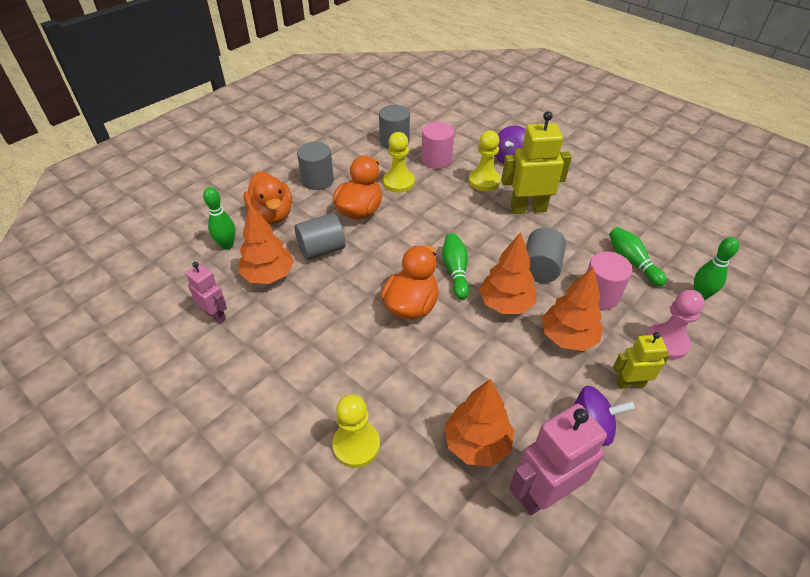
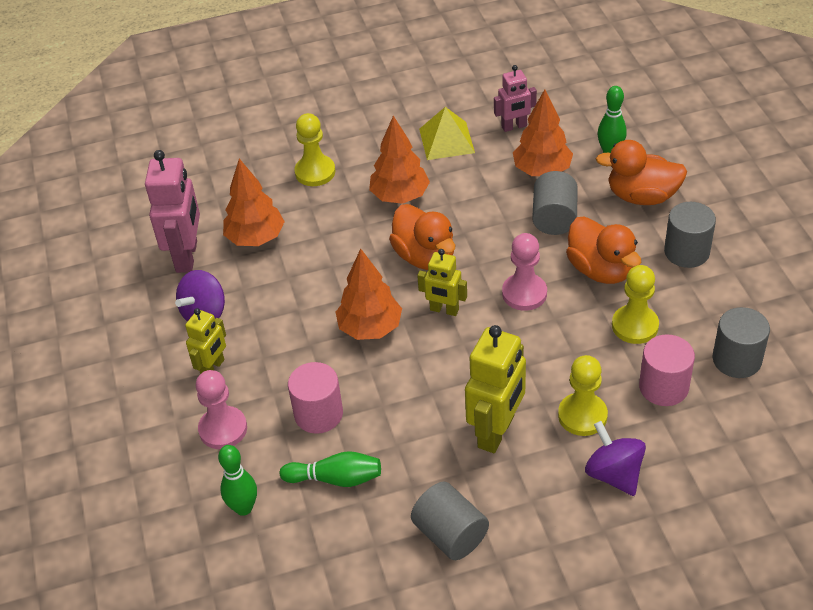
camera: 125 degrees right, 0 degrees up
(256, 356) = (446, 140): none -> yellow pyramid
(408, 237) = (524, 293): none -> pink pawn
(455, 271) = (444, 310): green bowling pin -> yellow robot
(540, 268) = (393, 385): grey cylinder -> grey cylinder (450, 534)
(568, 337) = (294, 353): orange tree -> orange tree (400, 196)

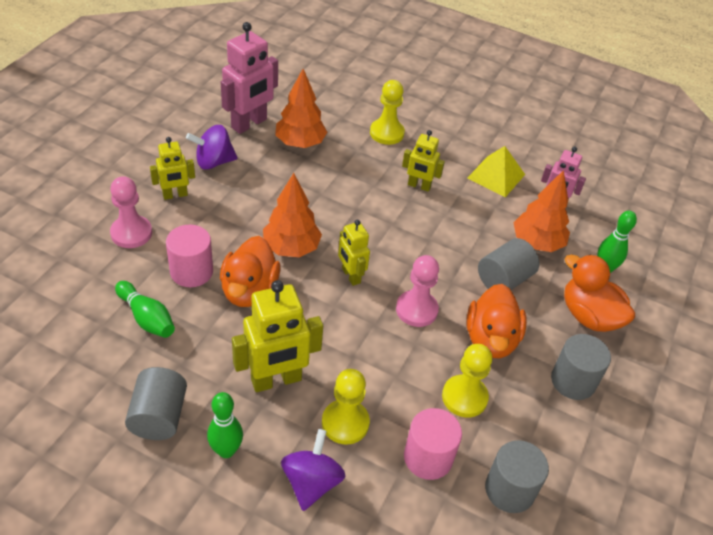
camera: 35 degrees right, 0 degrees up
(243, 508) = (78, 287): green bowling pin -> green bowling pin (226, 450)
(400, 196) = (419, 186): orange tree -> yellow robot
(425, 256) = (384, 234): orange duck -> orange duck (249, 290)

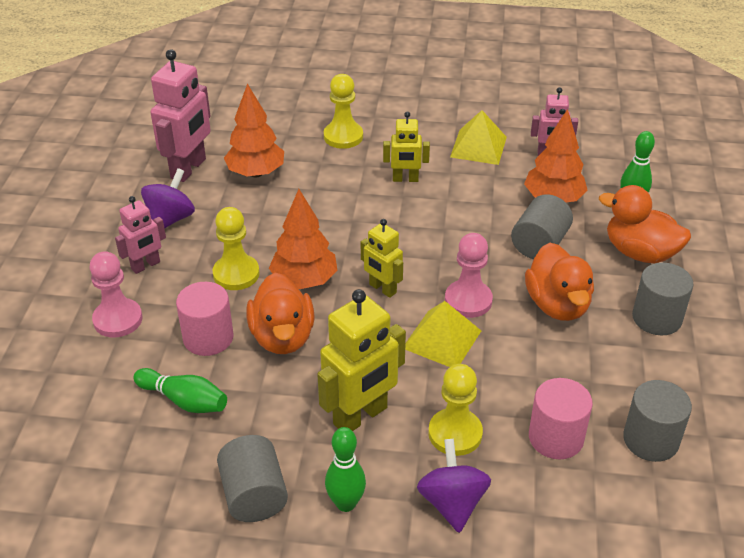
camera: 15 degrees left, 5 degrees down
(175, 195) = (146, 265): yellow robot -> pink robot
(213, 162) = (170, 219): purple spinning top -> purple spinning top turned 150 degrees clockwise
(377, 336) = (441, 339): none -> yellow pyramid
(464, 397) = (561, 368): yellow pawn -> yellow pawn (236, 274)

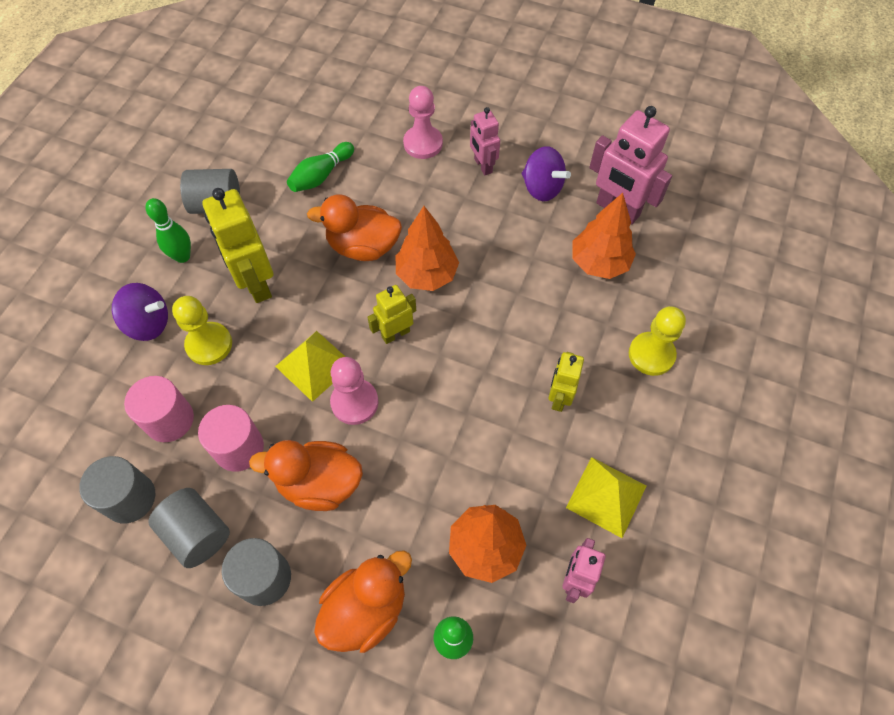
camera: 105 degrees right, 20 degrees up
(208, 338) = (381, 197): pink cylinder -> pink cylinder (239, 448)
(236, 274) = (452, 226): yellow pawn -> none
(539, 244) = (414, 501): grey cylinder -> grey cylinder (197, 533)

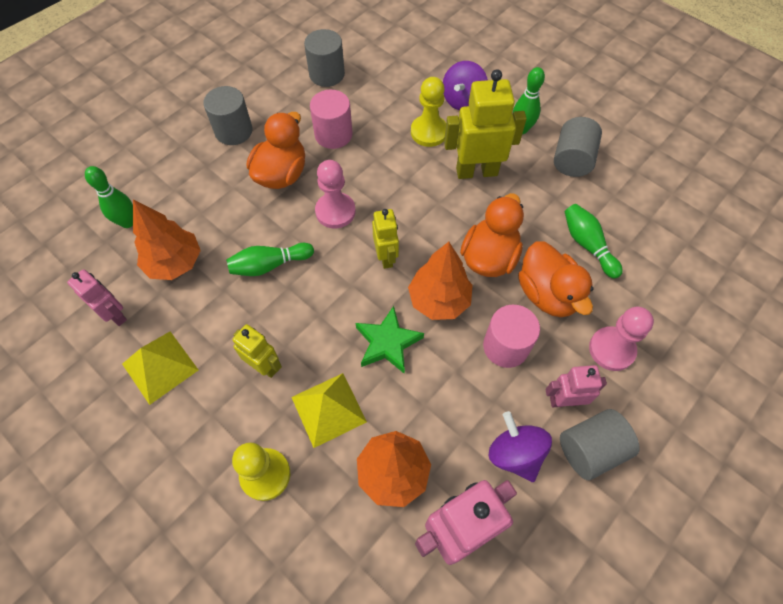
camera: 110 degrees right, 0 degrees up
(169, 420) = (375, 101): pink cylinder -> pink cylinder (505, 346)
(197, 533) = (283, 103): grey cylinder -> grey cylinder (590, 449)
(314, 365) = (381, 193): yellow pyramid -> yellow pyramid (328, 409)
(366, 609) = (179, 179): orange duck -> orange duck (547, 294)
(448, 442) = (269, 265): none -> green bowling pin
(488, 302) = (388, 343): none -> green star
(542, 188) = (515, 453): purple spinning top -> purple spinning top turned 90 degrees clockwise

